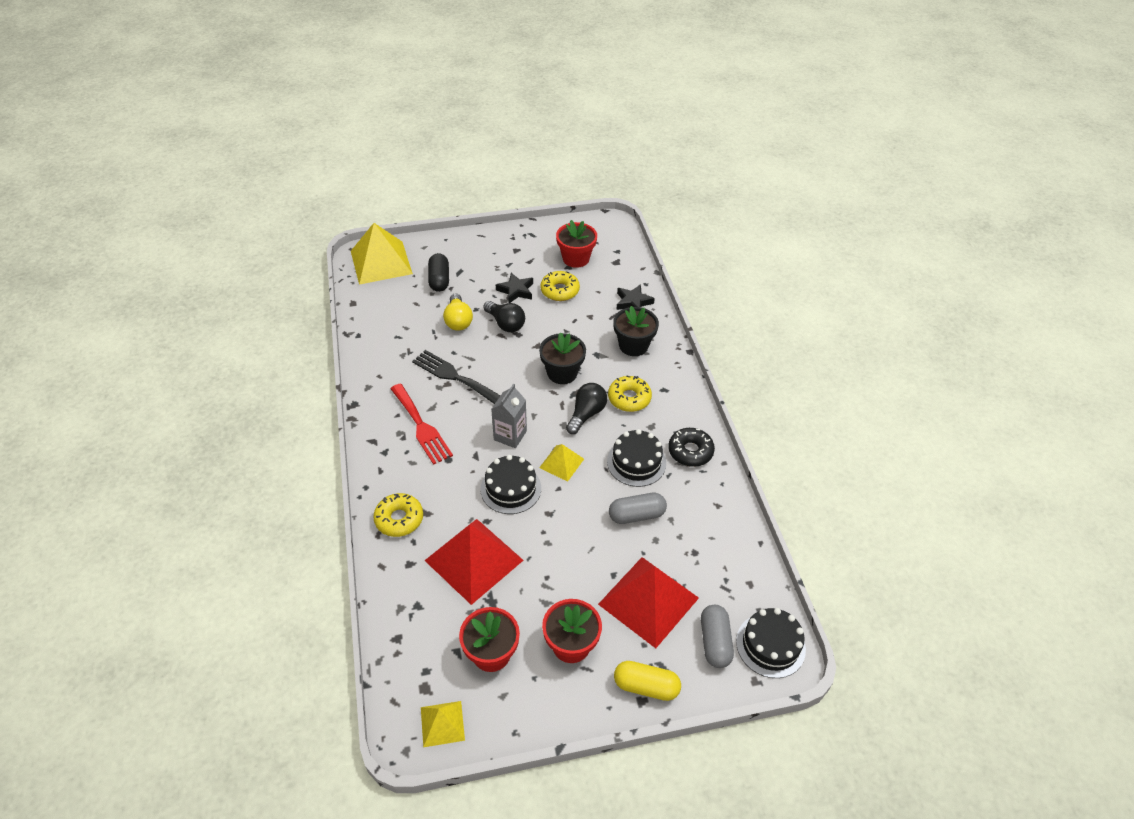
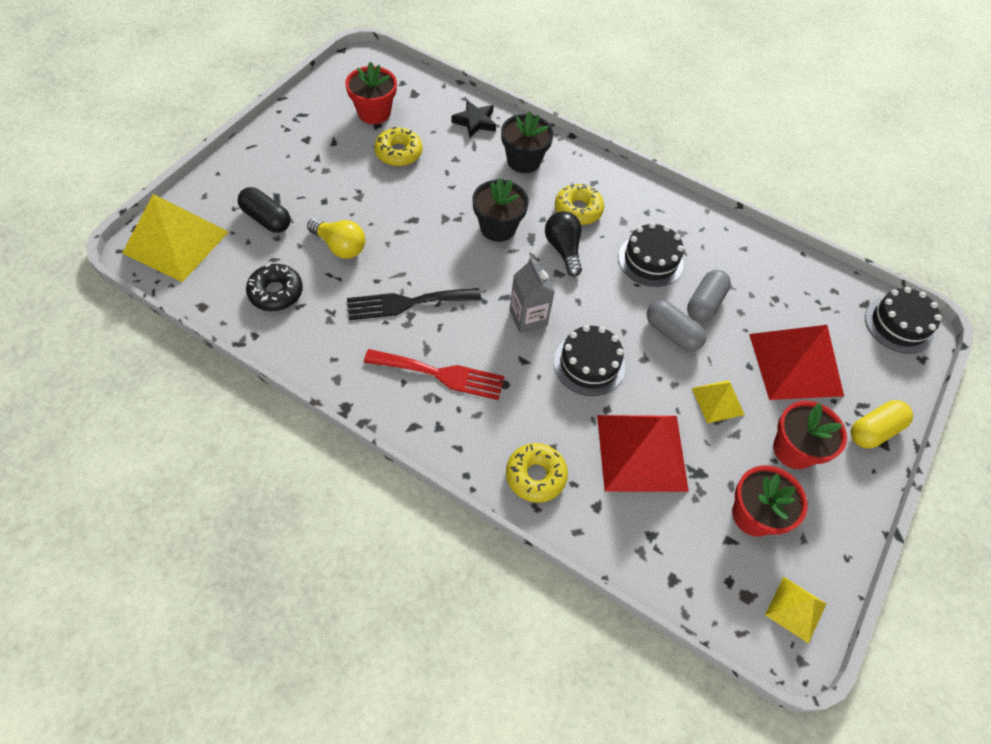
camera: 50 degrees left, 10 degrees up
(505, 324) = (390, 218): black light bulb -> none
(516, 291) = (358, 179): black star -> none
(561, 463) = (598, 307): yellow pyramid -> yellow pyramid (717, 401)
(690, 451) = (675, 220): black donut -> black donut (276, 292)
(715, 642) = (869, 354): grey capsule -> grey capsule (672, 333)

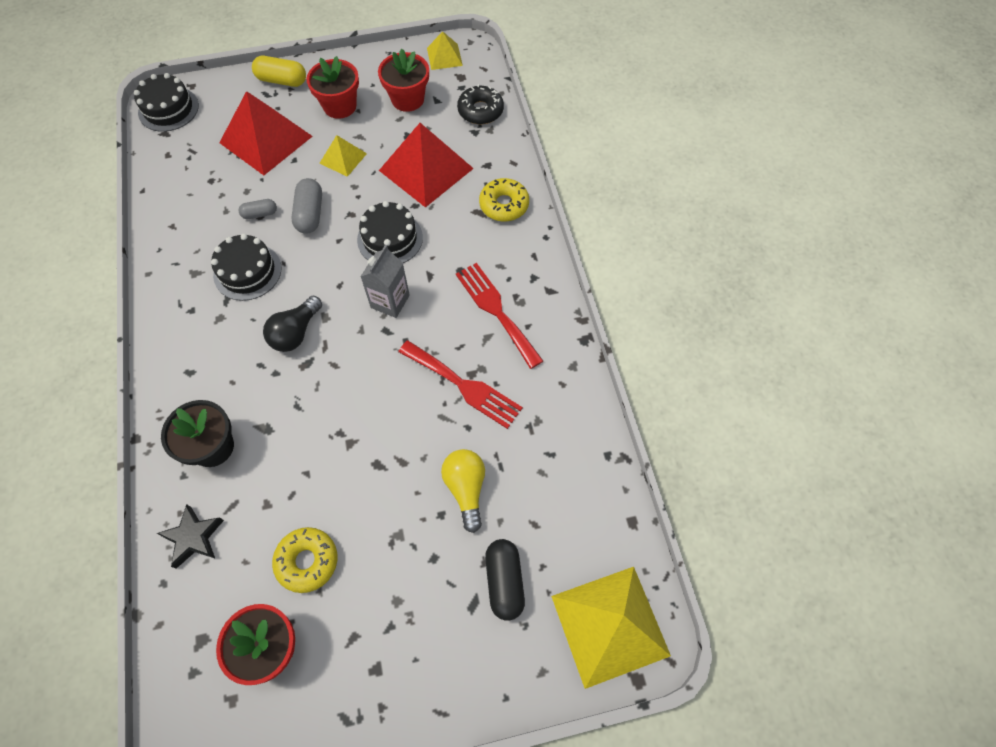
camera: 130 degrees left, 5 degrees up
(276, 292) = (559, 484): black donut -> black donut (480, 111)
(407, 303) = (463, 386): black fork -> red fork
(498, 227) = (319, 395): black flower pot -> none
(578, 210) = (237, 357): yellow donut -> none
(705, 304) = (260, 214): grey capsule -> grey capsule, size x0.61

